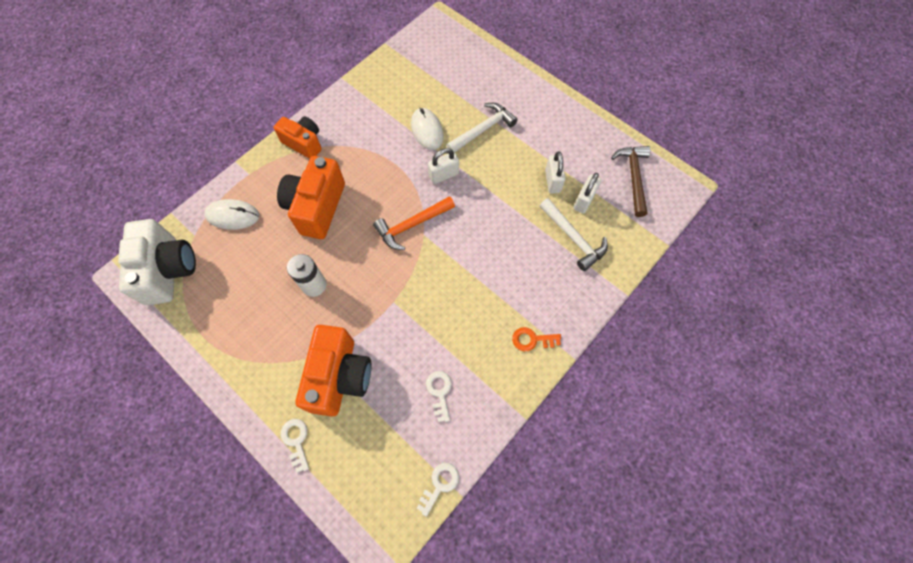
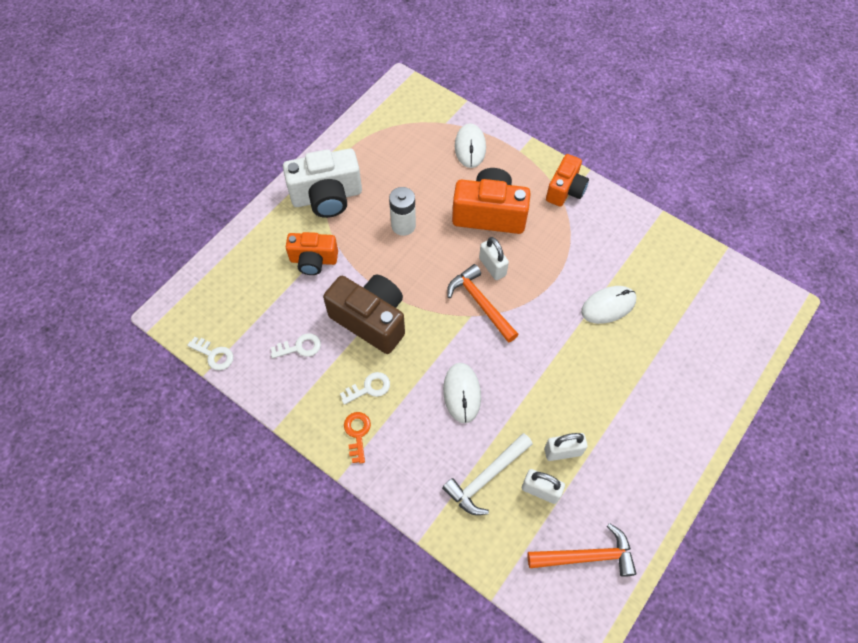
camera: 85 degrees right, 5 degrees down
(169, 270) = (408, 112): white camera -> white camera (327, 197)
(296, 440) = (256, 236): white key -> white key (369, 388)
(340, 376) = (313, 260): orange camera -> orange camera, size x0.64
(417, 322) = (371, 320): none -> brown camera
(443, 175) = (549, 329): white padlock -> white padlock (492, 267)
(483, 130) = (622, 367): white hammer -> none
(498, 249) = (462, 393): none -> white mouse
(633, 177) = (586, 556): brown hammer -> orange hammer

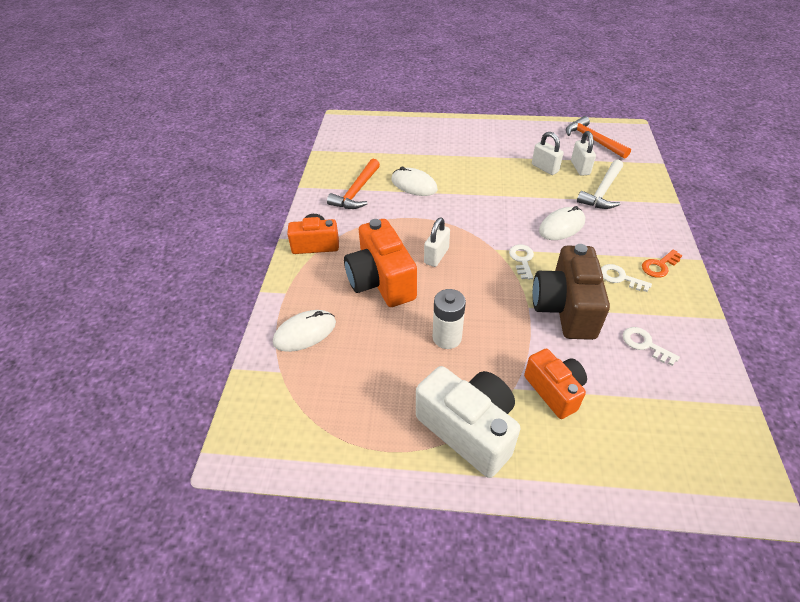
camera: 120 degrees left, 15 degrees down
(214, 355) = (733, 410): white key -> white key (522, 260)
(480, 303) = (477, 248): orange hammer -> orange hammer (356, 192)
(486, 477) = (602, 191): white hammer -> white hammer turned 105 degrees clockwise

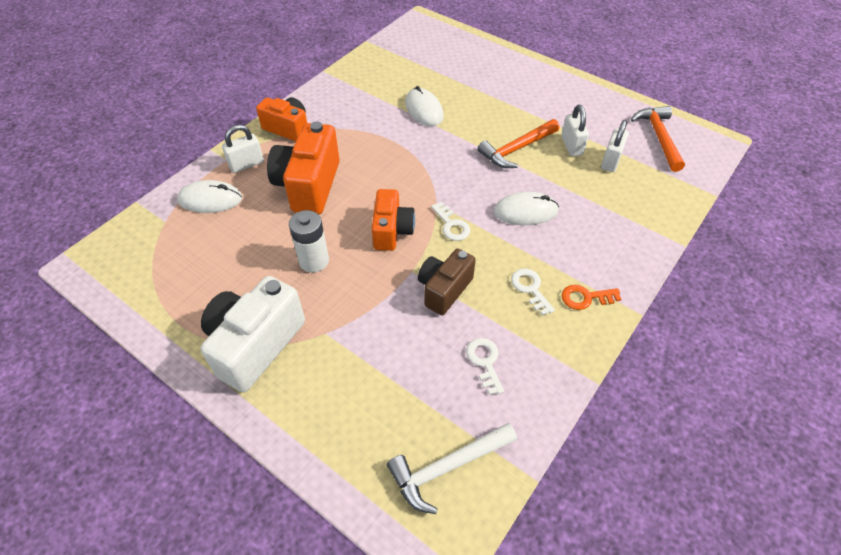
camera: 30 degrees right, 5 degrees up
(356, 192) = (366, 95): orange hammer -> orange hammer (516, 149)
(436, 256) = (377, 185): white padlock -> white padlock (246, 164)
(469, 429) = (255, 344): white camera -> white camera turned 135 degrees counterclockwise
(522, 260) = (451, 225): white key -> white key turned 120 degrees clockwise
(554, 390) = (357, 354): orange camera -> orange camera (392, 231)
(565, 308) = (444, 289): brown camera -> brown camera, size x0.64
(602, 191) = (608, 195): white hammer -> white hammer (447, 467)

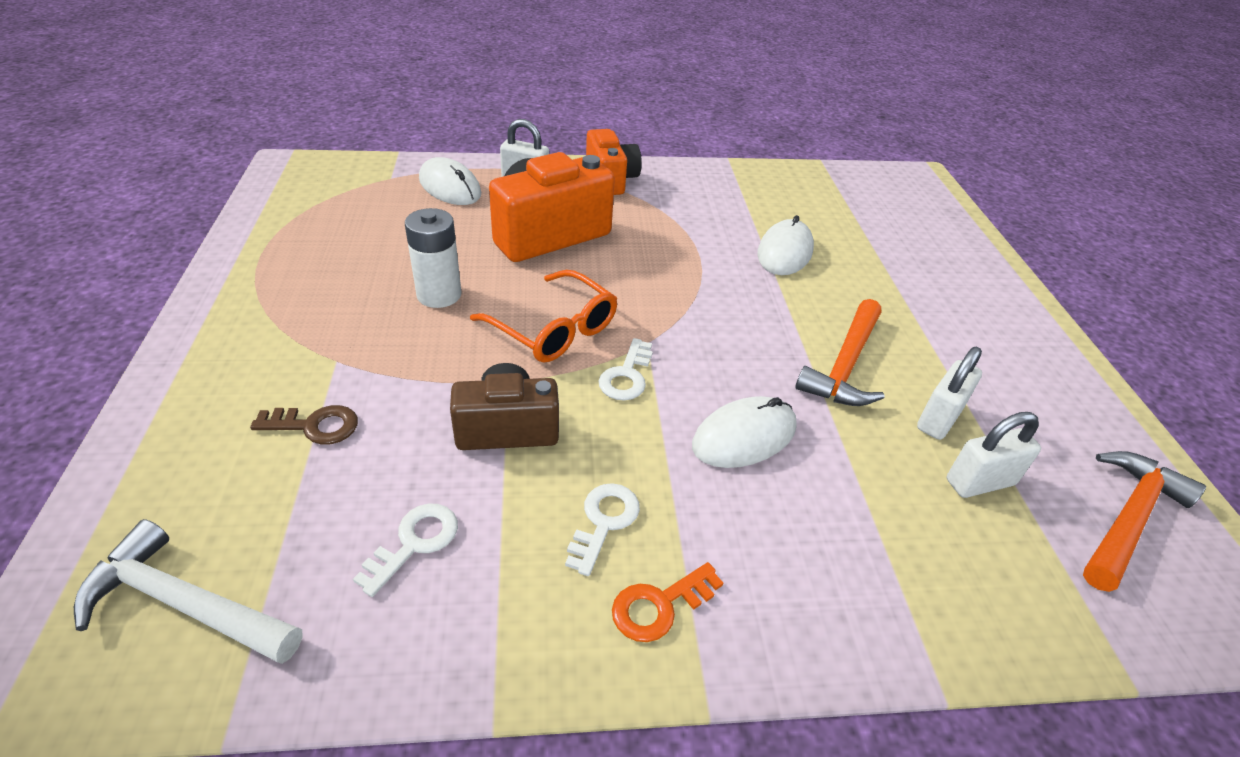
camera: 45 degrees right, 10 degrees down
(255, 344) = (274, 317): white camera -> none
(370, 365) = (315, 426): none -> brown key
(392, 231) = (554, 329): orange camera -> orange glasses
(516, 149) = (845, 365): orange hammer -> orange hammer turned 75 degrees counterclockwise
(525, 211) = (744, 436): white mouse -> white mouse turned 75 degrees counterclockwise
(585, 297) = (659, 605): orange key -> orange key turned 75 degrees counterclockwise

